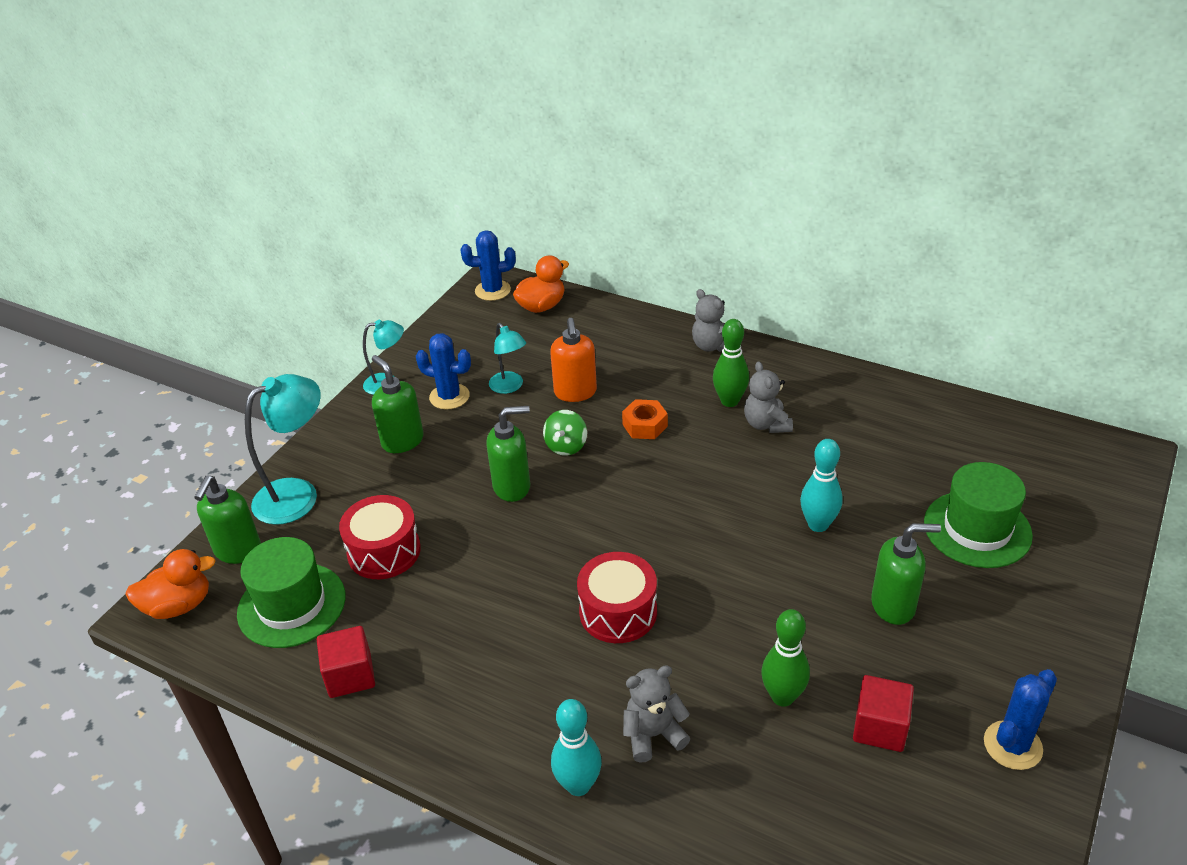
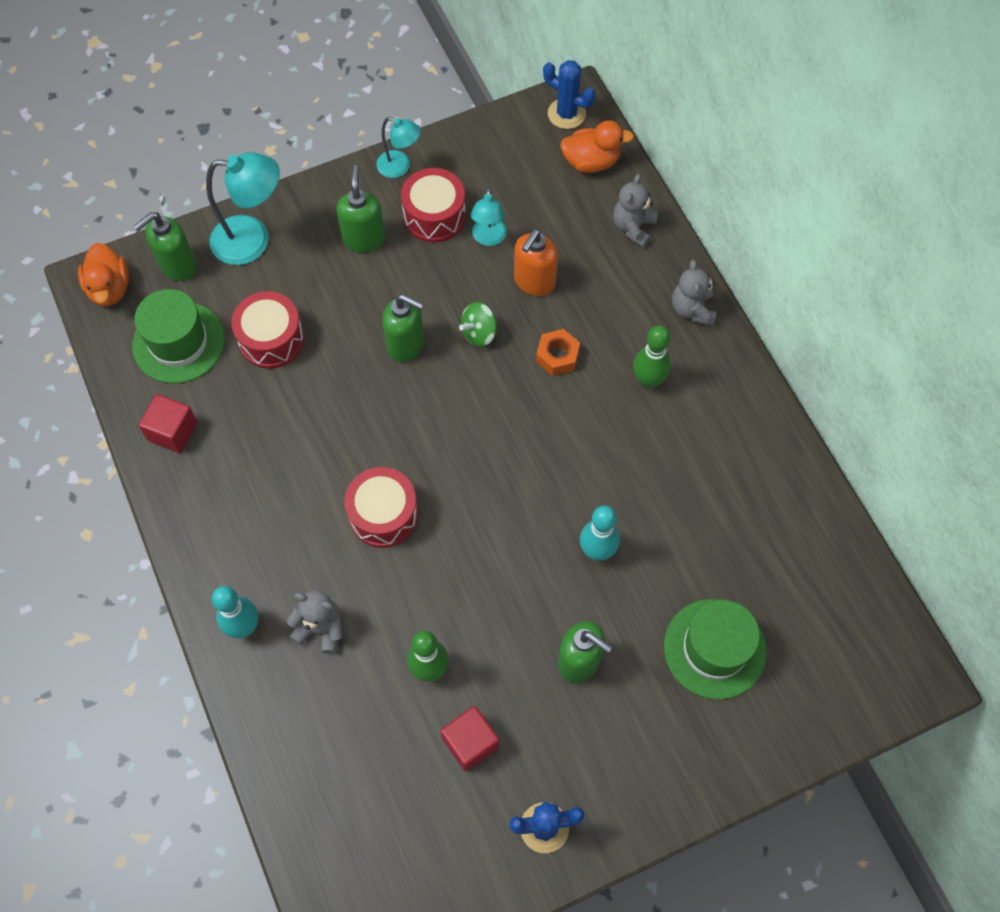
camera: 35 degrees right, 25 degrees up
(179, 605) = (109, 288): orange duck -> orange duck turned 60 degrees clockwise
(449, 397) = (434, 216): blue cactus -> red drum
(766, 424) = (654, 426): grey teddy bear -> grey teddy bear (633, 227)

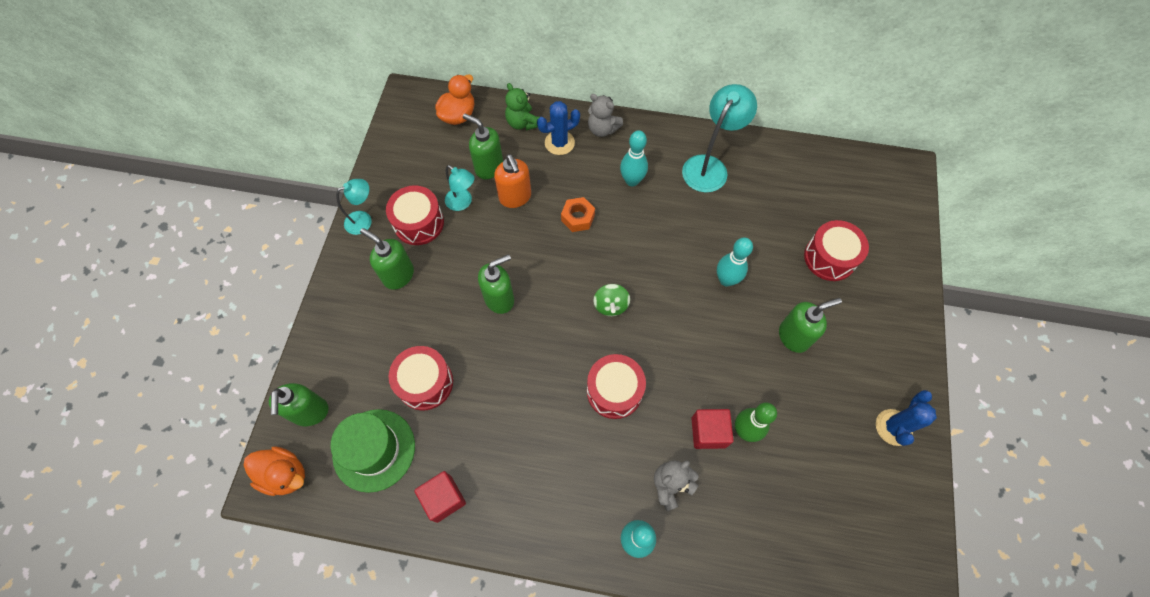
camera: 55 degrees left, 0 degrees up
(253, 240) = (335, 347): turquoise lamp -> turquoise lamp (709, 166)
(470, 742) = (811, 437): red cube -> red cube (708, 432)
(479, 333) = (526, 251): green spinning top -> green spinning top (611, 305)
(550, 233) = (488, 167): none -> green soap dispenser
(566, 114) = (413, 106): blue cactus -> blue cactus (559, 143)
(633, 227) = (522, 123): grey teddy bear -> green teddy bear
(648, 380) = (632, 180): green bowling pin -> turquoise bowling pin
(714, 648) = (829, 258): green hat -> red drum

